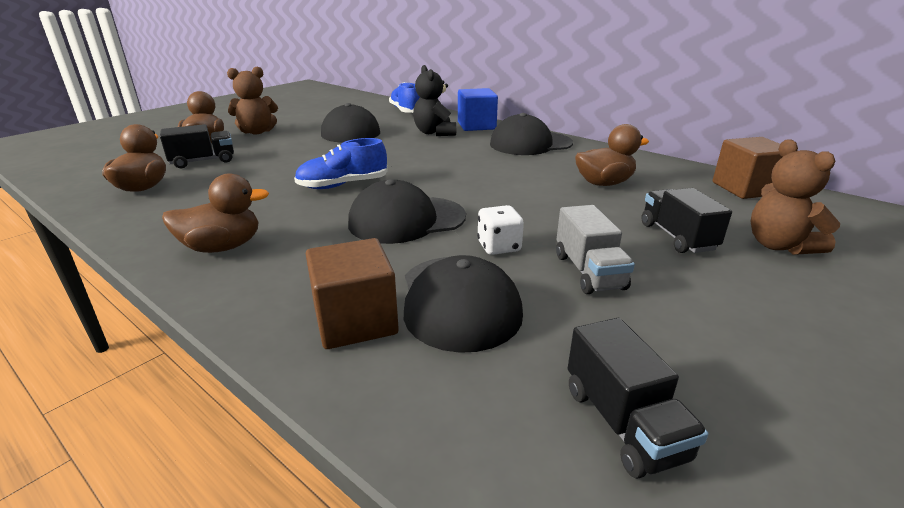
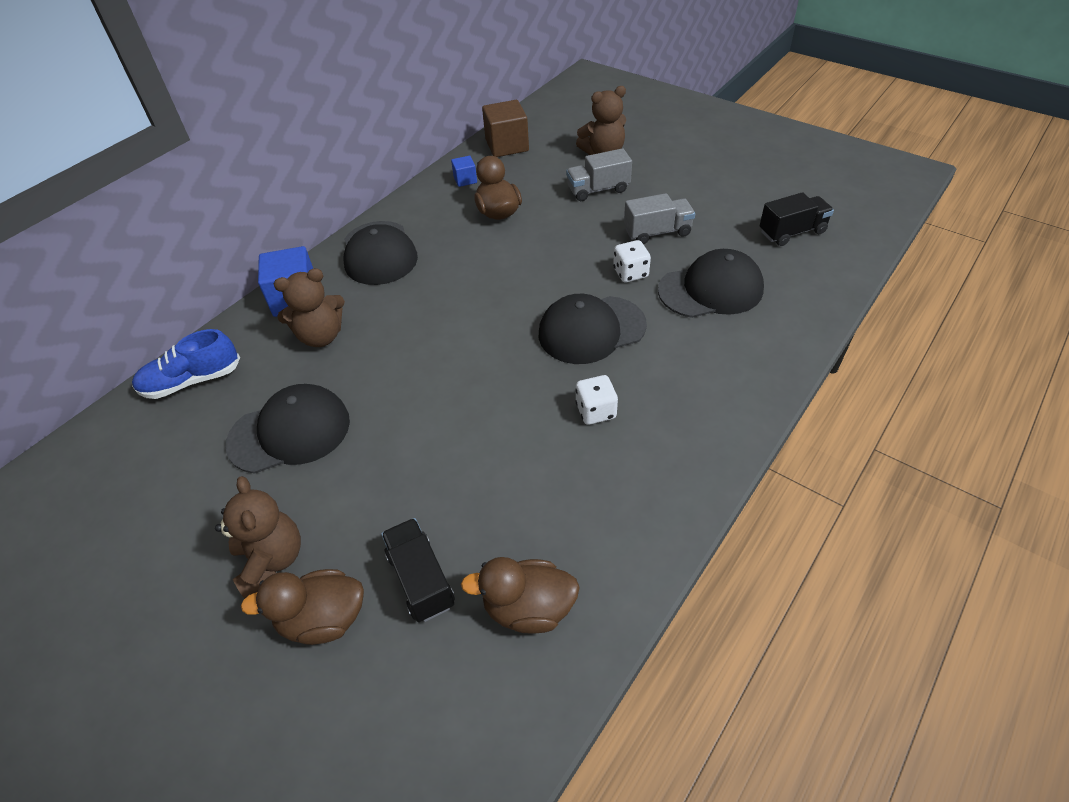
camera: 90 degrees left, 20 degrees up
(222, 247) = (669, 449): brown duck -> none
(297, 216) = (595, 411): none -> white dice
(343, 185) = (509, 393): blue shoe -> none
(355, 321) = (749, 335): brown cube -> none
(407, 220) = (591, 330): black cap -> black cap turned 90 degrees clockwise
(434, 133) = (321, 336): black teddy bear -> brown teddy bear
(658, 170) = (465, 180): none -> blue cube
(677, 237) = (598, 189): black truck -> grey truck

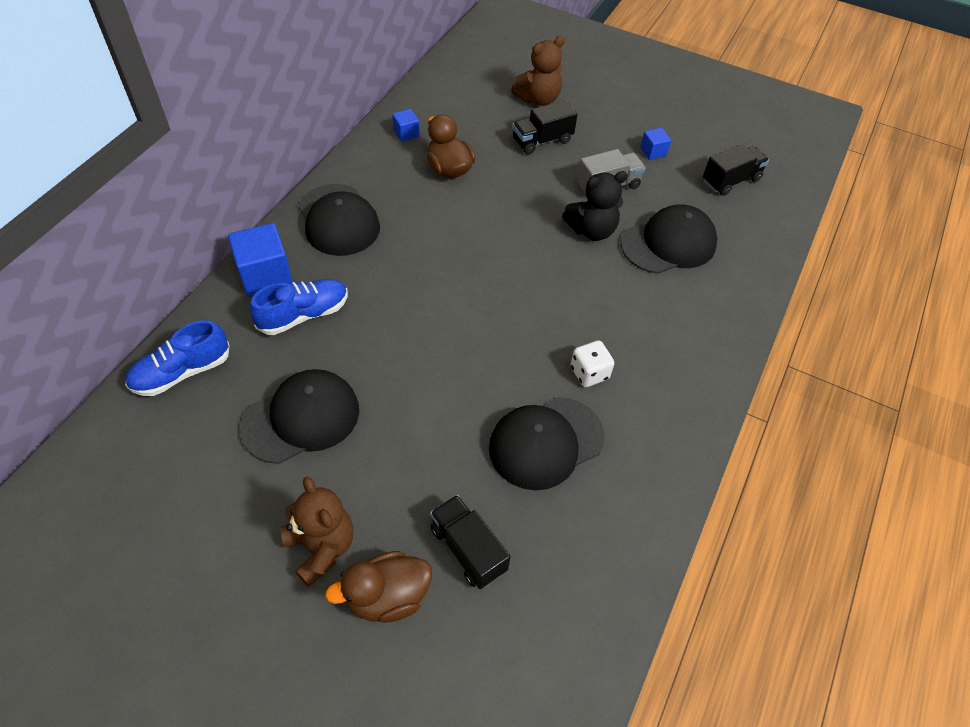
camera: 15 degrees left, 5 degrees up
(321, 336) = (304, 315): brown teddy bear -> blue shoe
(507, 145) = (439, 92): brown cube -> none
(528, 608) = (570, 564): brown duck -> none
(591, 330) = (568, 291): black cap -> black cap (546, 443)
(598, 189) = (542, 141): grey truck -> black truck
(630, 273) = (592, 230): white dice -> black teddy bear
(712, 202) = (653, 152): none -> blue cube

